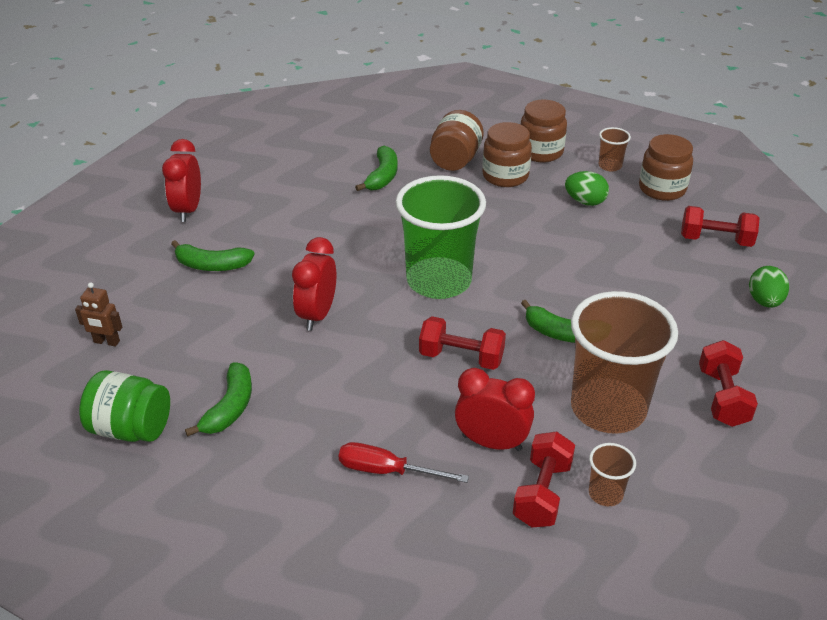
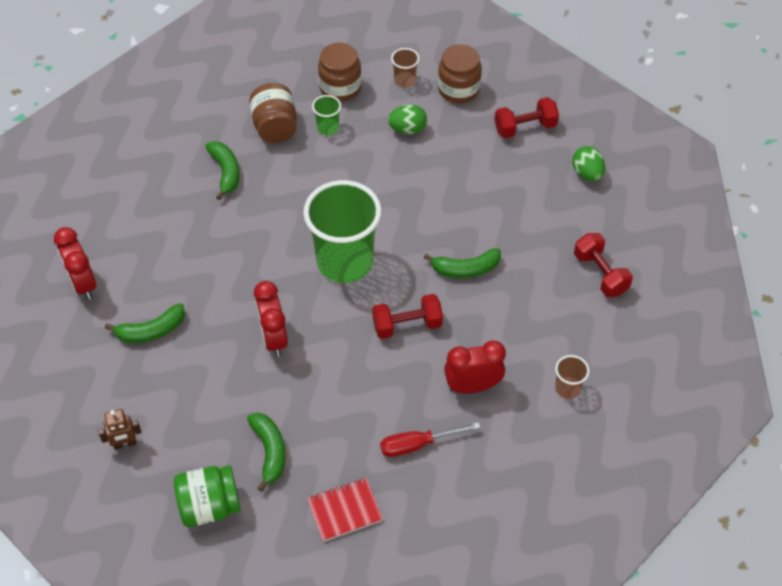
camera: 30 degrees left, 15 degrees up
(258, 497) = (345, 510): none -> red notebook
(505, 176) = (328, 128): brown jar -> green cup
(542, 493) = (528, 409): red dumbbell -> none
(608, 409) = (532, 320): brown cup -> none

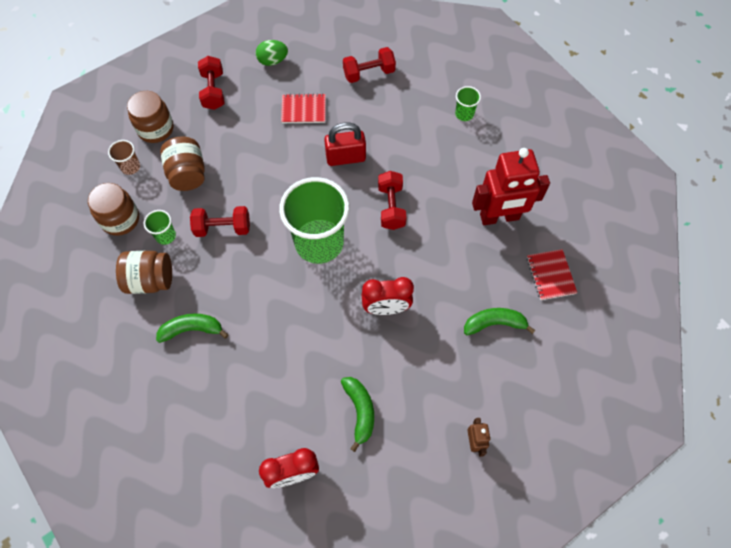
camera: 80 degrees left, 10 degrees up
(209, 506) = (539, 375): green jar -> none
(347, 173) = (223, 228): none -> red dumbbell
(407, 129) = (188, 174): green egg -> brown jar
(417, 444) = (499, 217): red screwdriver -> red robot
(465, 269) = (345, 157): green banana -> red padlock
(472, 386) = (454, 172): red clock -> none
(523, 216) = (303, 109): none -> red notebook
(567, 388) = (464, 114): brown cup -> green cup

